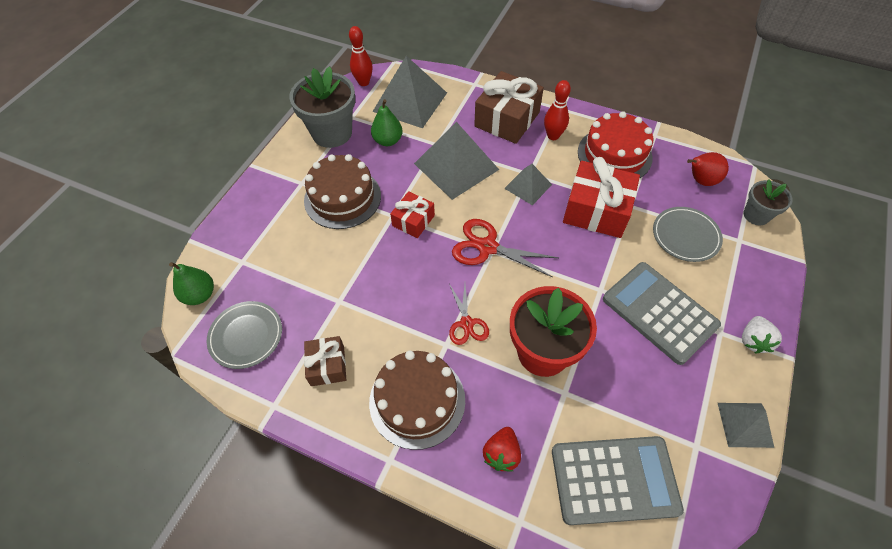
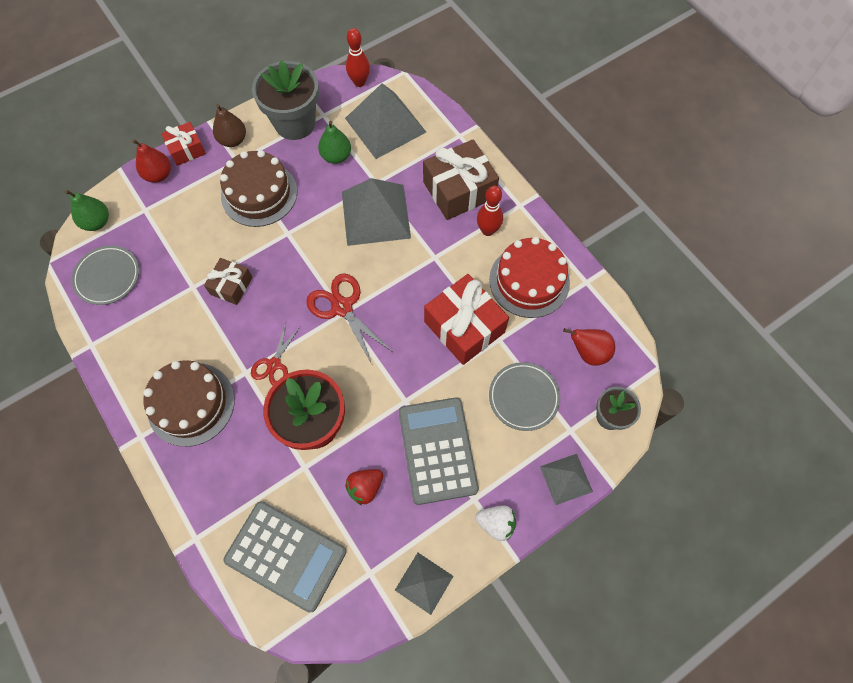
camera: 30 degrees right, 10 degrees up
(234, 227) = (158, 175): none -> red pear
(286, 169) = (233, 140): none -> brown pear
(327, 365) = (148, 336): brown gift -> brown gift (231, 286)
(413, 221) = (300, 248): red gift -> red gift (186, 150)
(501, 454) = (220, 483): red strawberry -> red strawberry (365, 487)
(528, 186) = (422, 269): grey pyramid -> grey pyramid (566, 479)
(753, 340) = (496, 523): white strawberry -> white strawberry turned 120 degrees counterclockwise

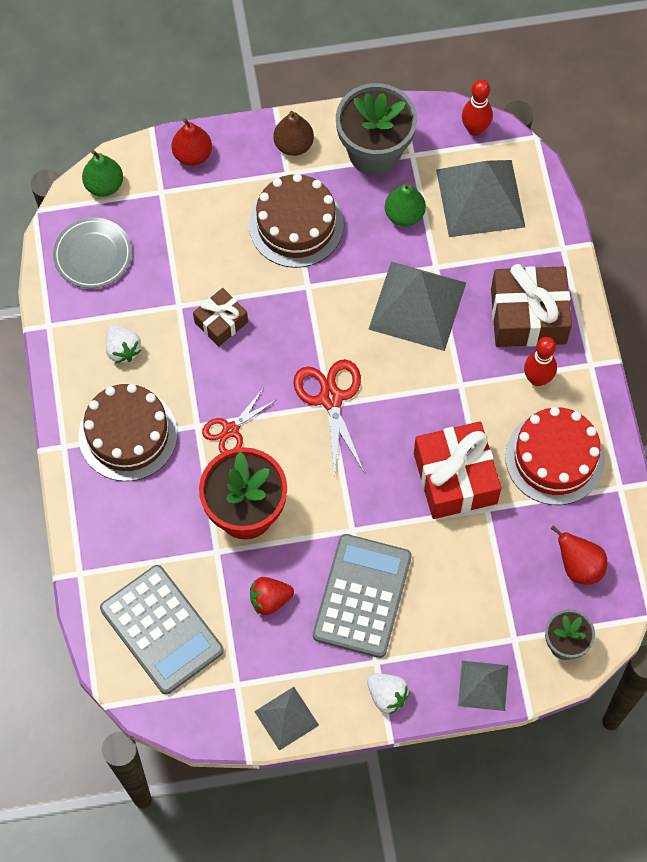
camera: 25 degrees right, 0 degrees up
(160, 338) = (123, 349): none -> white strawberry
(186, 150) = (236, 136): red gift -> none
(523, 397) = (482, 582): grey plate -> none

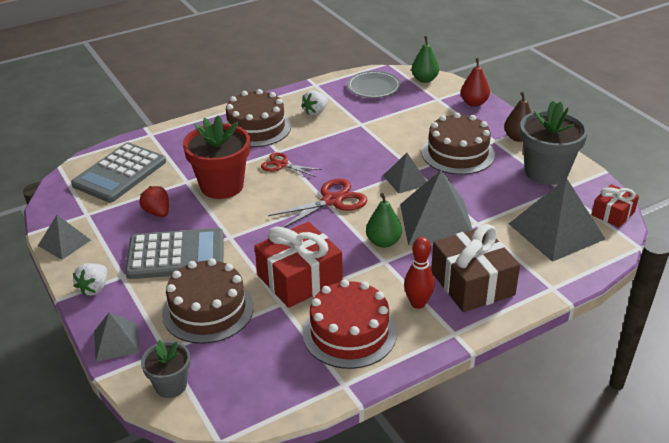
camera: 70 degrees right, 30 degrees down
(221, 322) = (360, 142): brown gift -> none
(324, 304) = (405, 180): none -> grey pyramid
(404, 215) = (507, 197): green pear -> green pear (383, 242)
(469, 584) = (208, 310): none -> brown cake
(475, 129) = (613, 213): red bowling pin -> red gift
(579, 566) = (251, 375): red pear -> none

